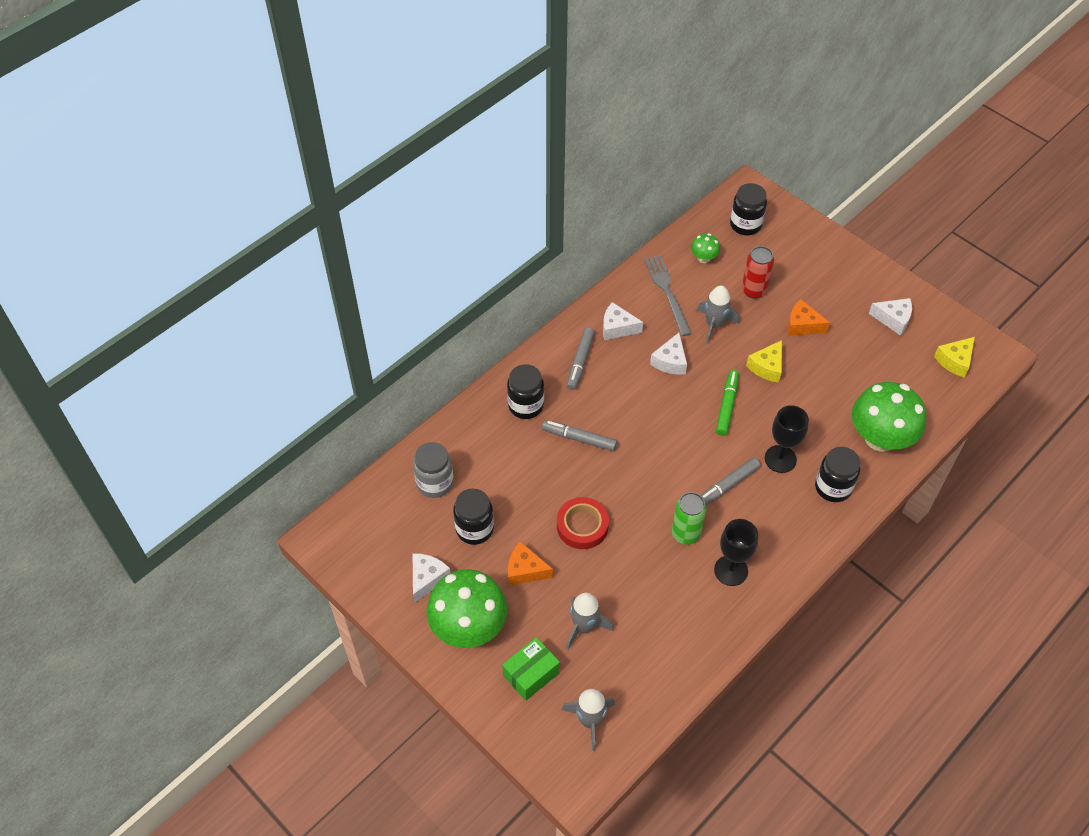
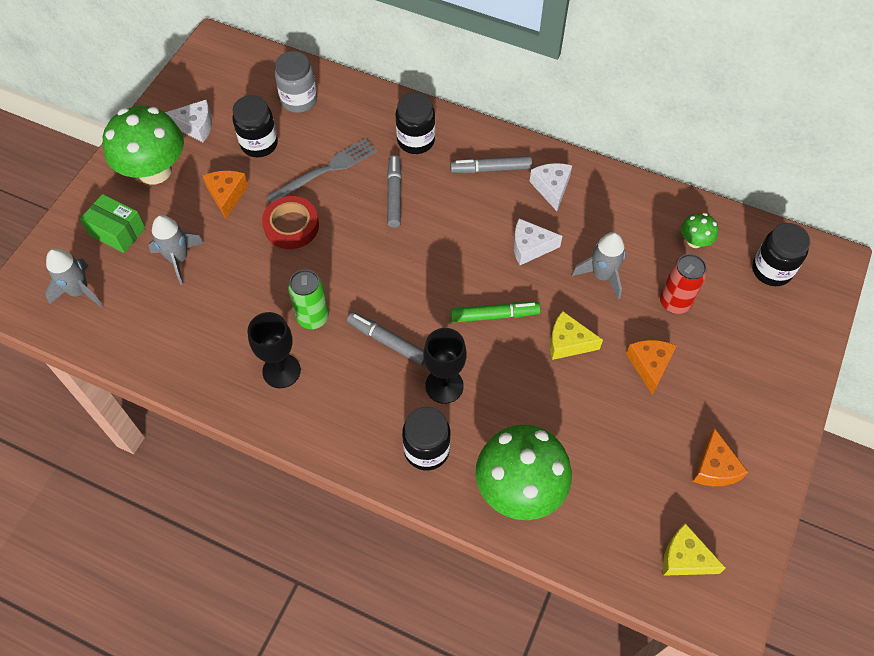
camera: 70 degrees right, 5 degrees up
(667, 292) = (625, 219): grey fork -> grey fork (326, 170)
(893, 319) = (714, 468): white cheese -> orange cheese

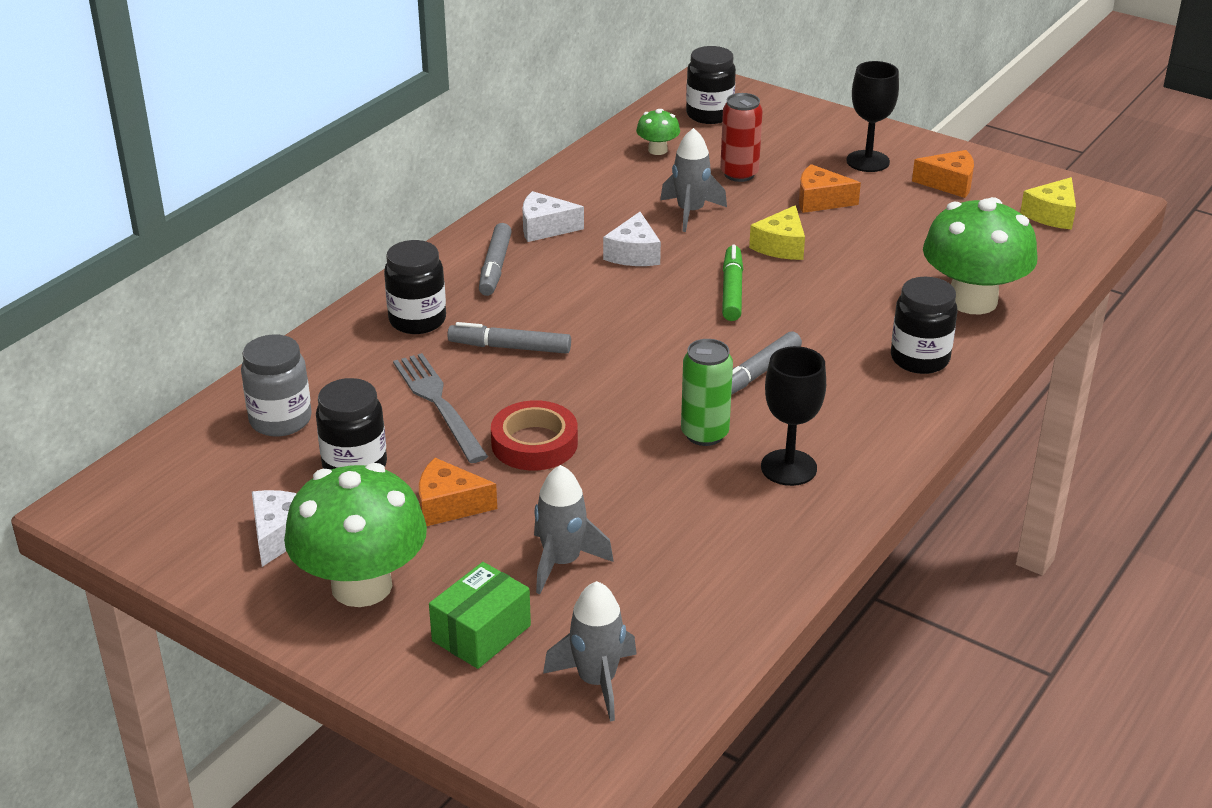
camera: 80 degrees left, 25 degrees down
(444, 386) = (830, 337): black goblet -> black goblet (868, 161)

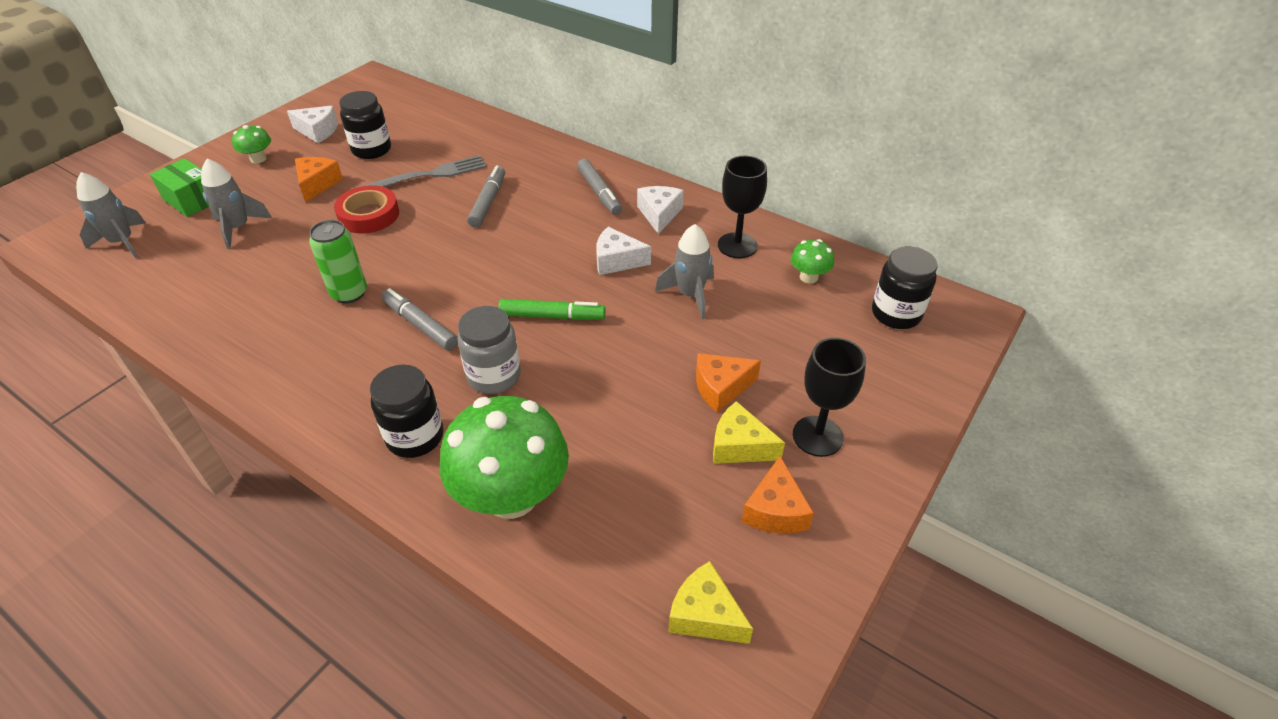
camera: 90 degrees right, 10 degrees up
(280, 420) = (428, 122): grey jar -> grey jar (494, 376)
(361, 586) = (258, 159): green mushroom -> green mushroom, size x0.45
(417, 320) = (530, 163): black jar -> none
(495, 267) = (599, 192): grey marker -> grey marker turned 120 degrees counterclockwise
(739, 174) = (769, 330): red can -> none
(781, 246) = (628, 352): yellow cheese -> yellow cheese (739, 446)
(788, 468) = (289, 336): black goblet -> black goblet (737, 245)
(820, 201) = (721, 388): orange cheese -> orange cheese turned 120 degrees counterclockwise

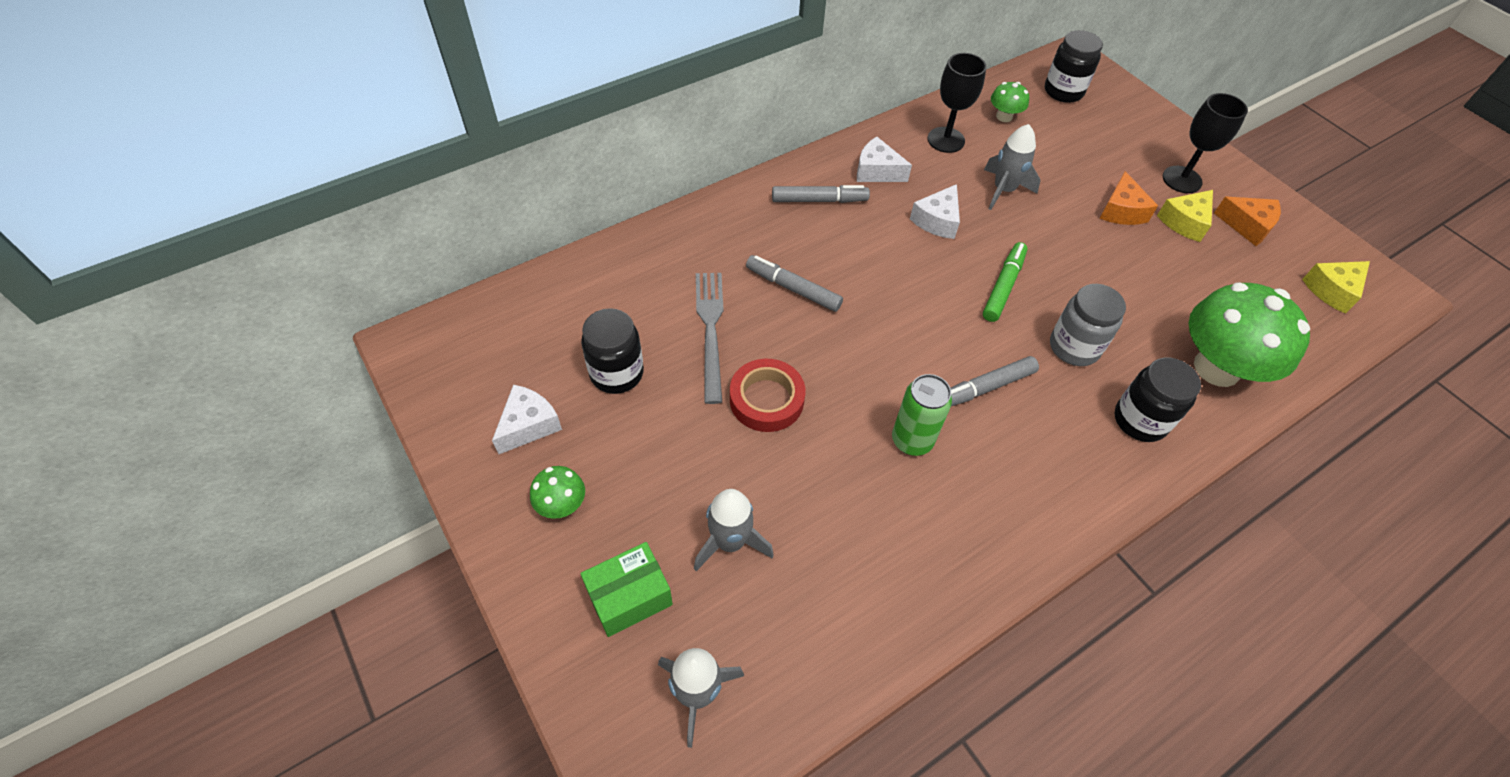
camera: 70 degrees left, 10 degrees up
(317, 184) = (668, 443): orange cheese -> none

